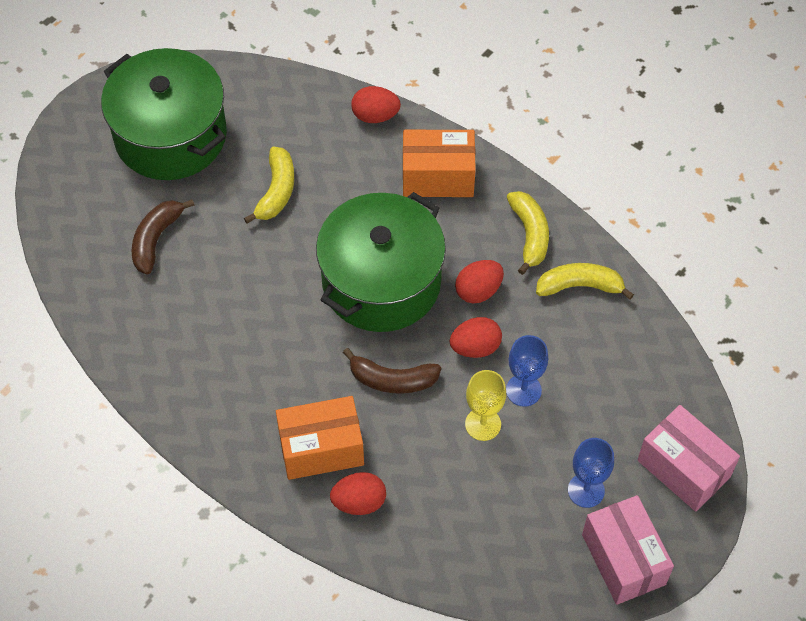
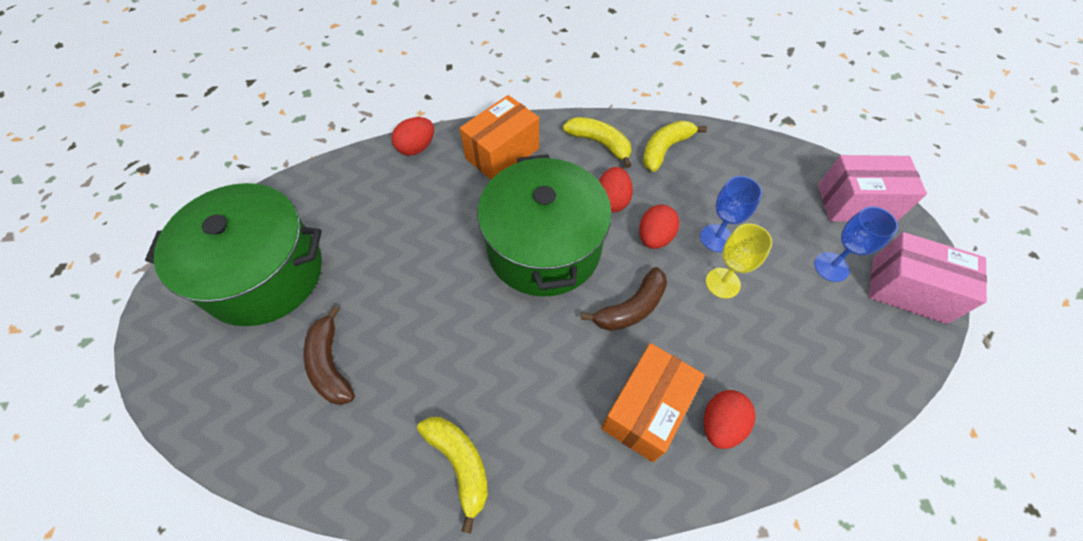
camera: 45 degrees left, 0 degrees up
(276, 191) = (397, 248): yellow banana -> yellow banana (460, 463)

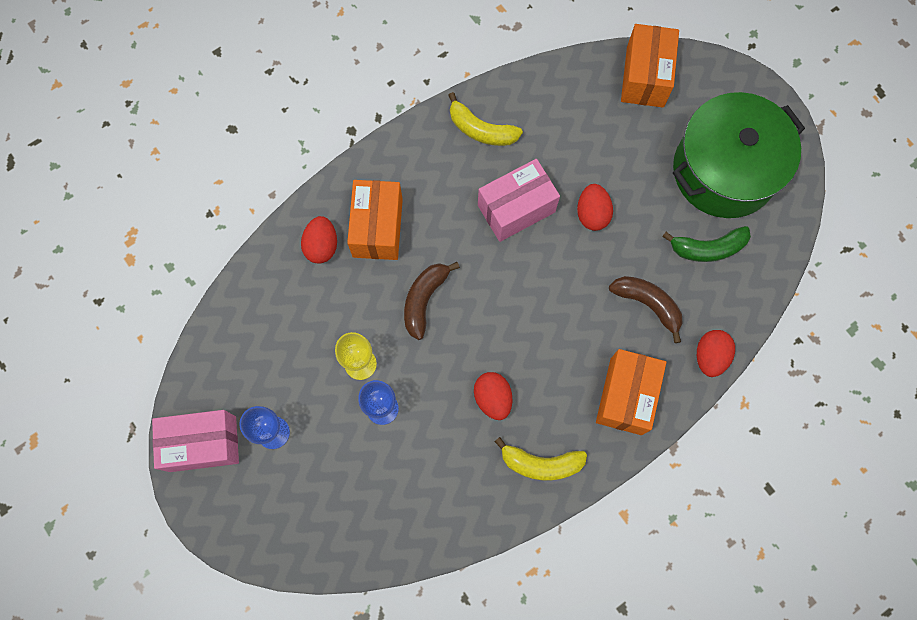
camera: 150 degrees right, 15 degrees up
(235, 418) = (645, 77): none -> orange box
(330, 364) = (614, 139): brown banana -> brown banana (648, 304)
(344, 219) = (708, 248): none -> green banana
(544, 247) = (524, 315): green pot -> none
(654, 237) = (436, 379): red egg -> red egg (592, 214)
(665, 149) = (473, 493): yellow banana -> none
(856, 203) = (265, 525): pink box -> pink box (516, 208)

